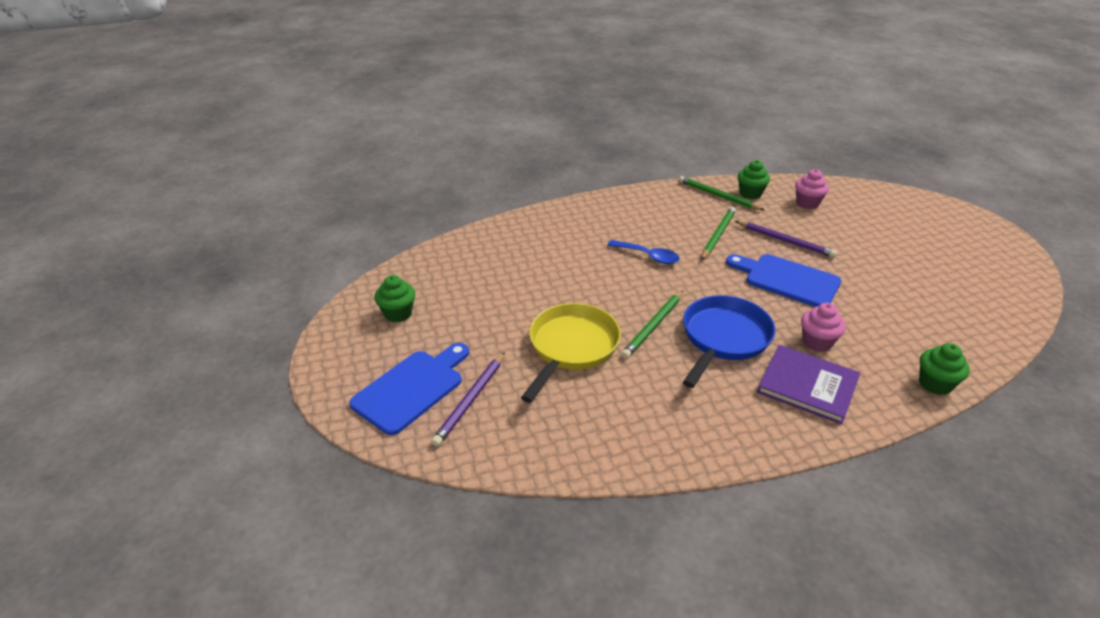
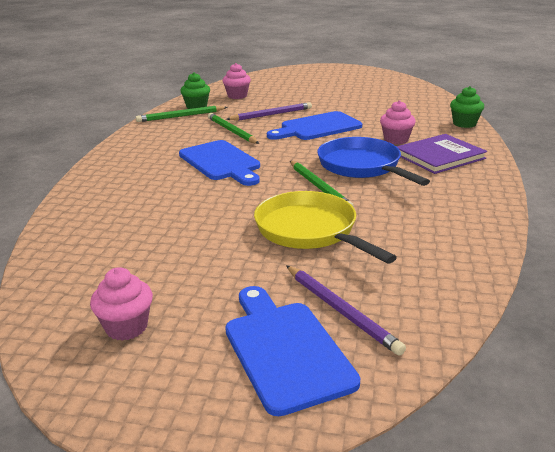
camera: 60 degrees left, 10 degrees down
(398, 313) = (126, 327): green cupcake -> pink cupcake
(648, 256) = (221, 162): blue spoon -> blue cutting board

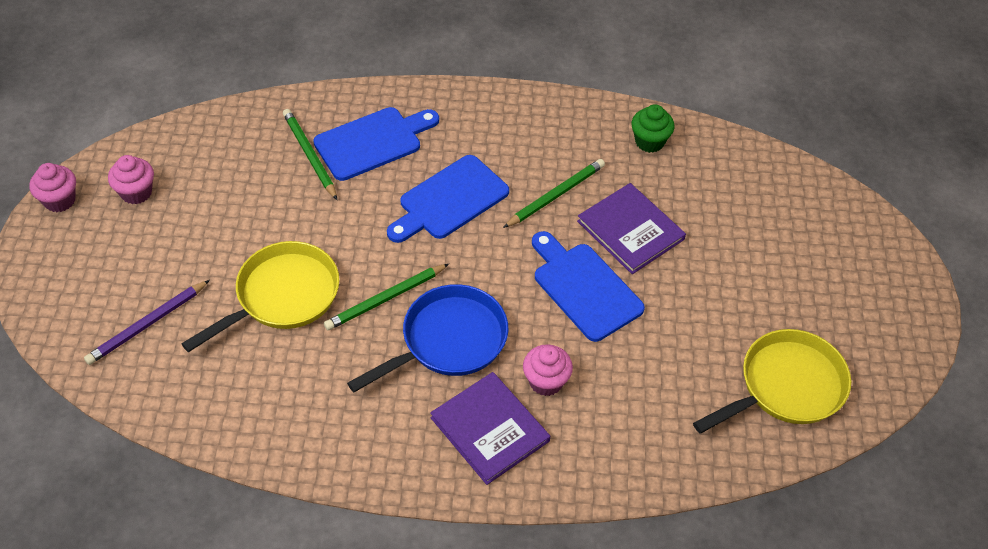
camera: 80 degrees right, 25 degrees up
(181, 116) = (605, 132): green pencil -> green pencil (309, 155)
(237, 96) = (710, 180): pink cupcake -> pink cupcake (59, 200)
(271, 114) = (630, 230): purple pencil -> purple book
(285, 350) = (101, 291): blue cutting board -> blue cutting board (373, 142)
(392, 91) = (786, 386): none -> yellow pan
(464, 124) = (629, 477): green cupcake -> none

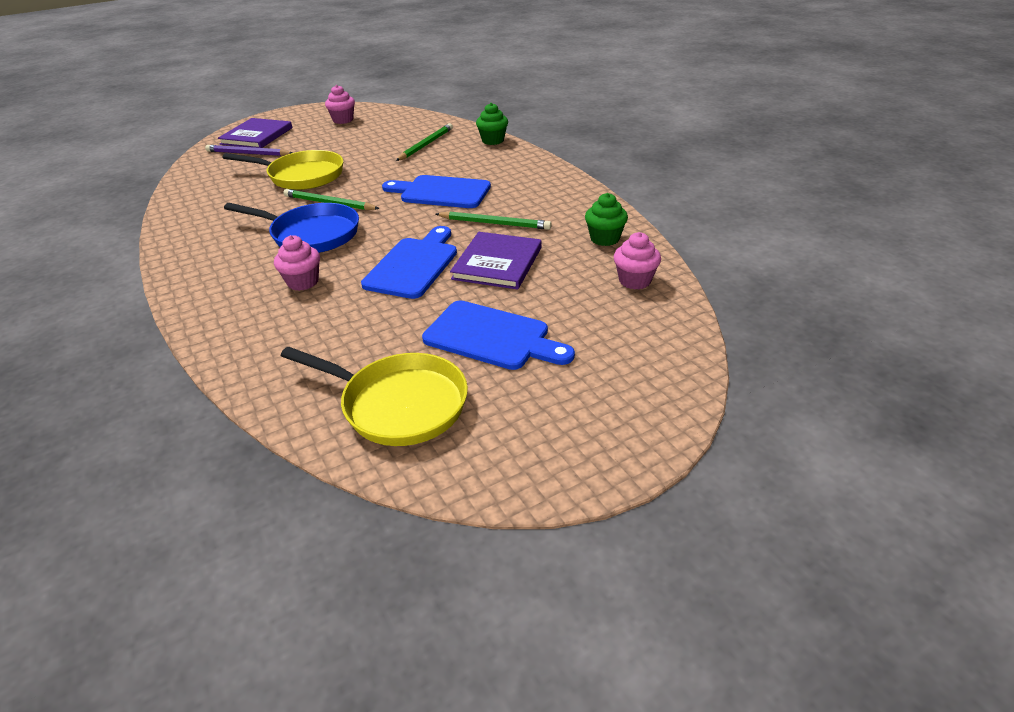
camera: 60 degrees right, 15 degrees down
(59, 200) = (318, 109): pink cupcake -> pink cupcake (635, 280)
(360, 99) = (493, 140): none -> green cupcake
(373, 142) = (461, 155): blue cutting board -> blue cutting board (492, 337)
(489, 429) = (238, 276): purple book -> purple book (256, 136)

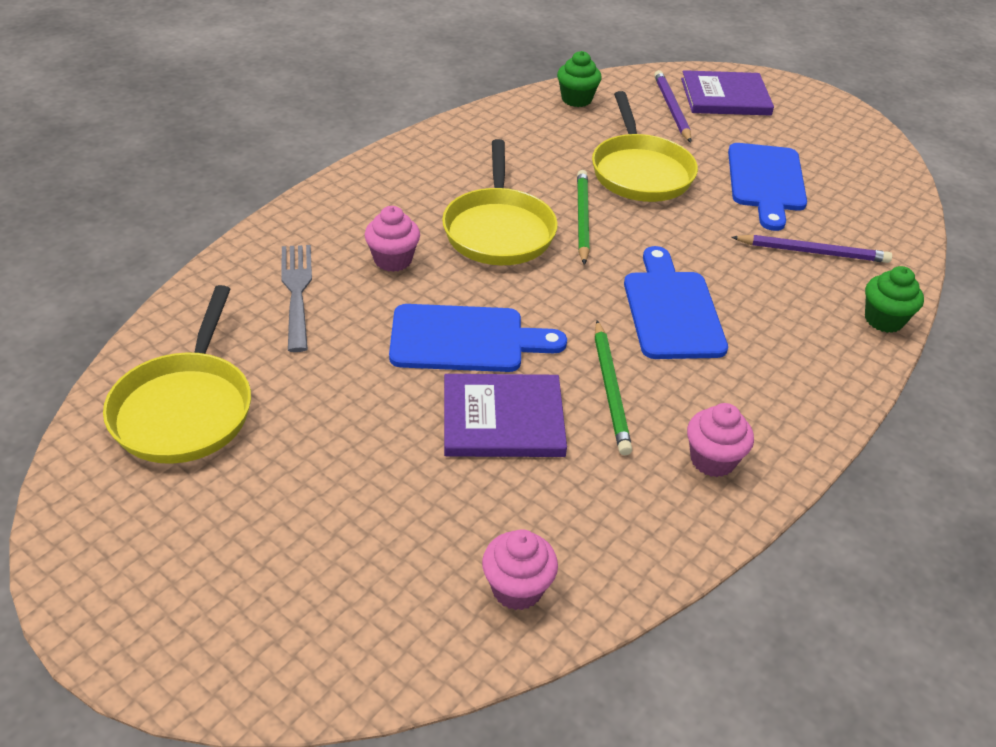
camera: 65 degrees right, 5 degrees up
(300, 331) = (297, 291): none -> grey fork
(311, 234) = (498, 230): blue pan -> yellow pan
(343, 120) = (832, 149): pink cupcake -> pink cupcake (712, 460)
(425, 145) = (812, 252): green pencil -> purple pencil
(492, 337) = (328, 456): blue cutting board -> blue cutting board (766, 182)
(605, 238) = (627, 529): green cupcake -> green cupcake (576, 99)

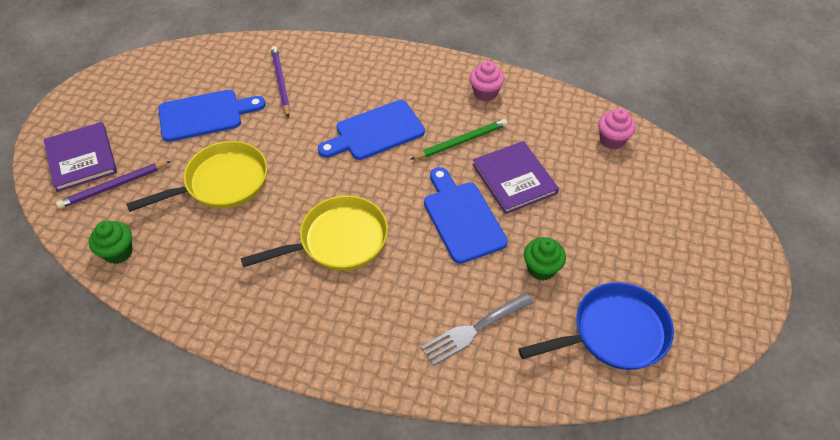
camera: 110 degrees left, 10 degrees up
(185, 409) = (614, 333): yellow pan -> blue pan
(393, 260) = (407, 288): pink cupcake -> none
(582, 218) = (300, 199): green pencil -> none
(884, 320) = (333, 47): green cupcake -> green cupcake (541, 268)

